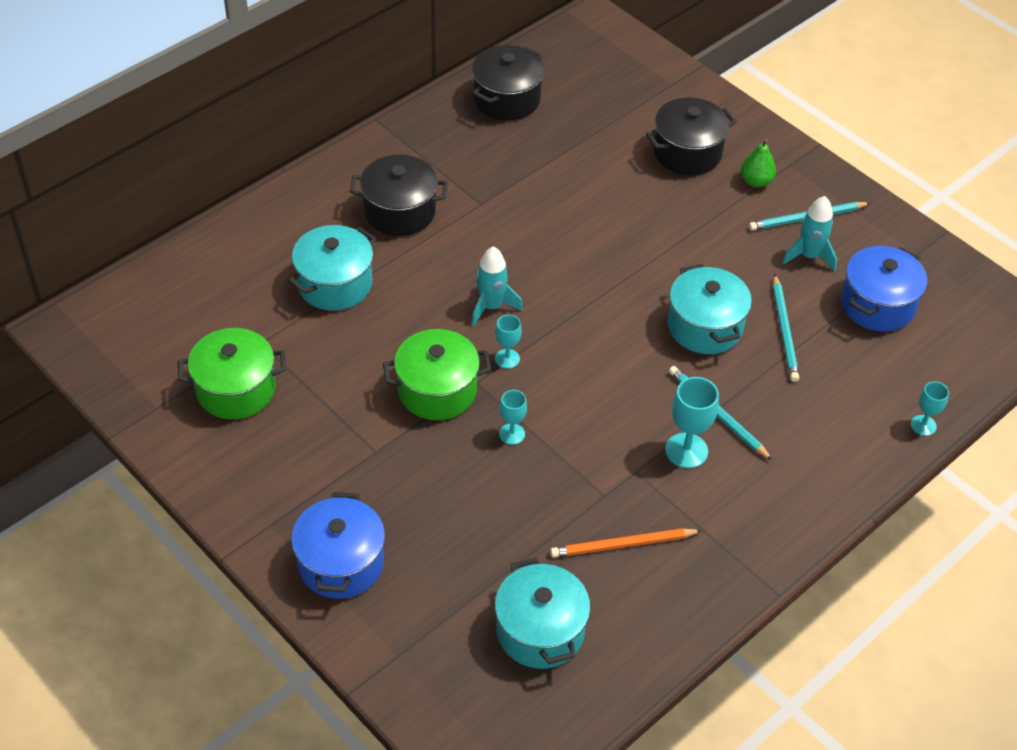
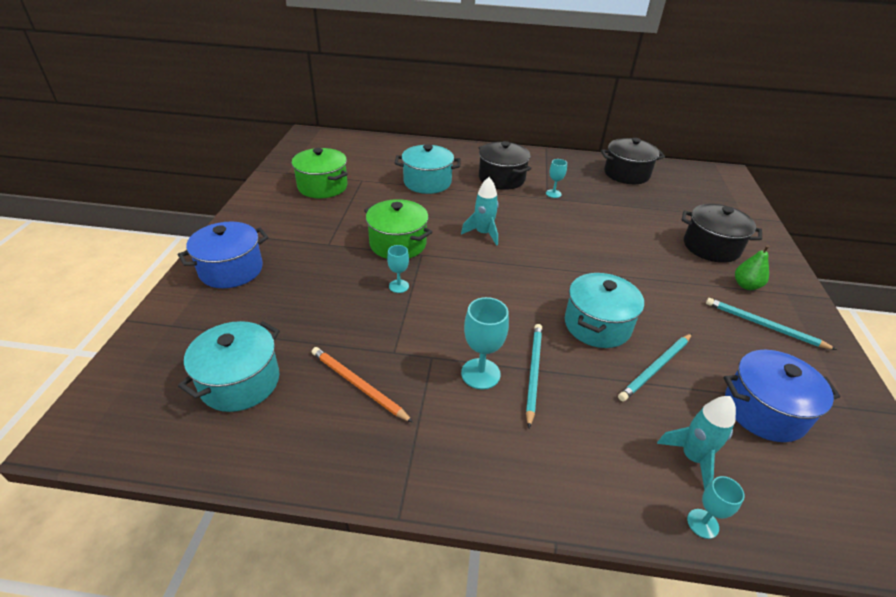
camera: 50 degrees right, 10 degrees down
(507, 359) = (454, 257): turquoise goblet -> turquoise goblet (553, 193)
(809, 256) = (737, 344): turquoise rocket -> turquoise rocket (692, 457)

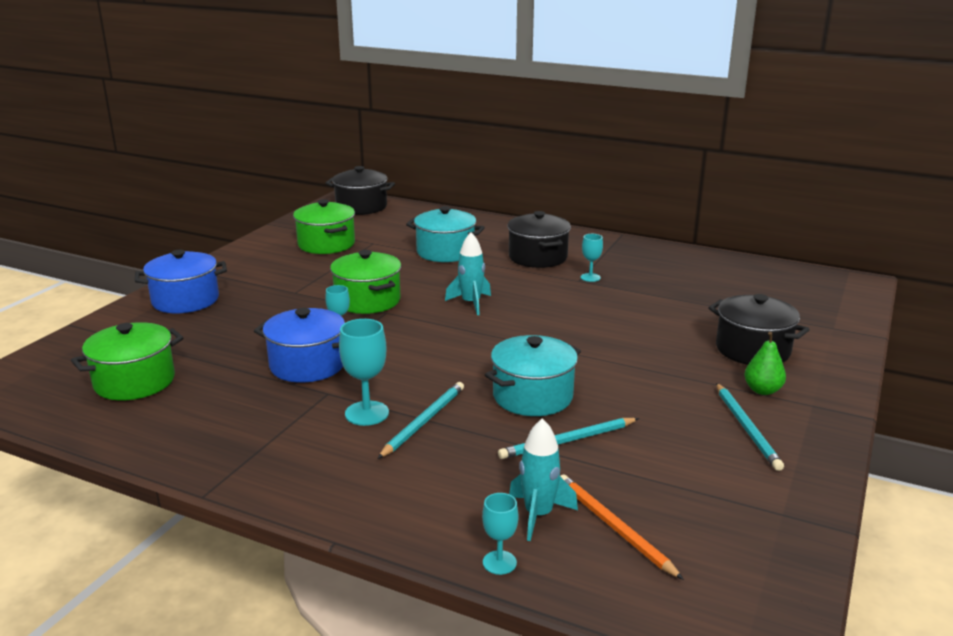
camera: 20 degrees right, 15 degrees down
(240, 382) = (134, 382): turquoise pot -> green pot
(358, 385) = (239, 401): orange pencil -> orange pencil (614, 527)
(626, 174) = (707, 269): black pot -> black pot (361, 207)
(763, 325) = (746, 428): turquoise pencil -> turquoise pencil turned 150 degrees counterclockwise
(764, 410) = (666, 496): blue pot -> blue pot (307, 365)

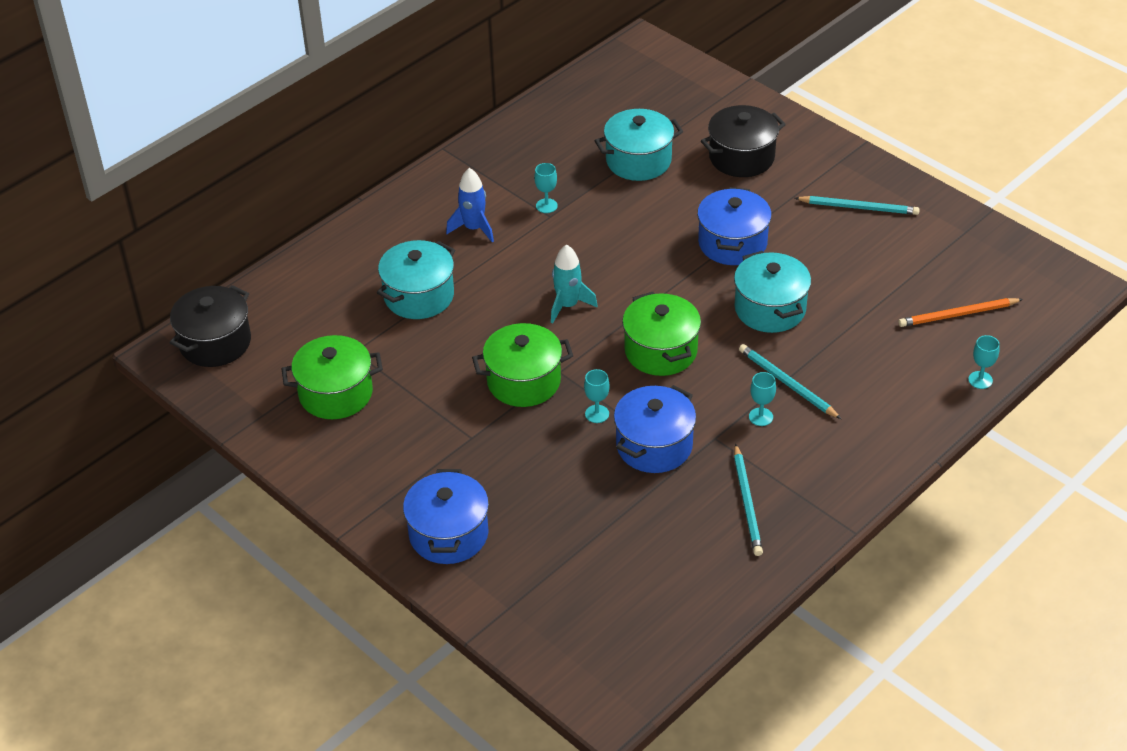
camera: 70 degrees left, 20 degrees up
(134, 382) = (638, 578): green pot -> green pot (660, 351)
(367, 413) = (761, 417): turquoise goblet -> turquoise goblet, size x0.61
(538, 257) = (474, 228): black pot -> blue rocket
(538, 515) = (933, 348): turquoise rocket -> none
(567, 441) = (845, 307): turquoise pencil -> turquoise pencil (747, 503)
(616, 363) = (732, 243): none -> blue pot
(690, 304) = (638, 161): none -> turquoise pot
(762, 390) = (808, 178): green pear -> none

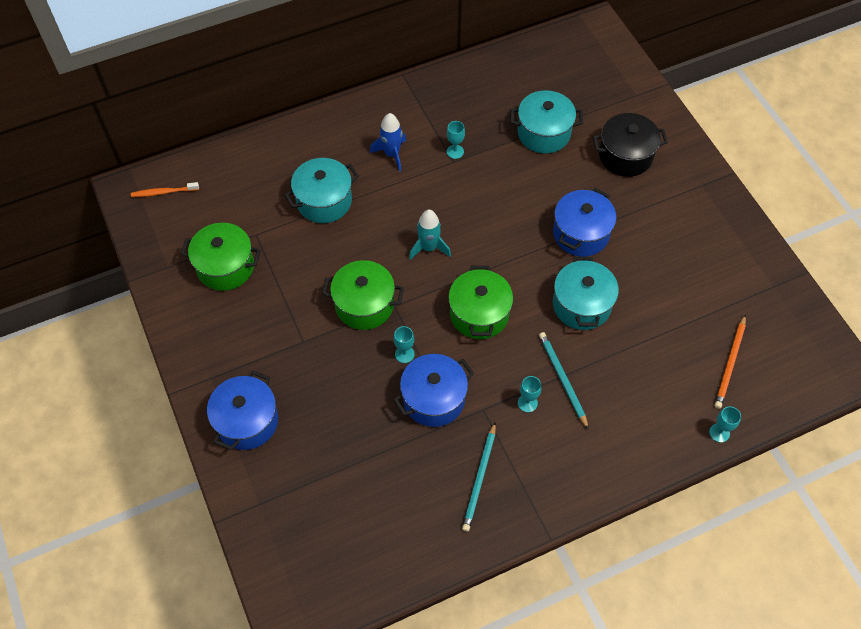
camera: 20 degrees right, 15 degrees up
(215, 342) = (163, 192): black pot -> orange toothbrush
(859, 207) = (697, 234): turquoise pencil -> none
(957, 315) = (730, 363): orange pencil -> orange pencil turned 75 degrees counterclockwise

